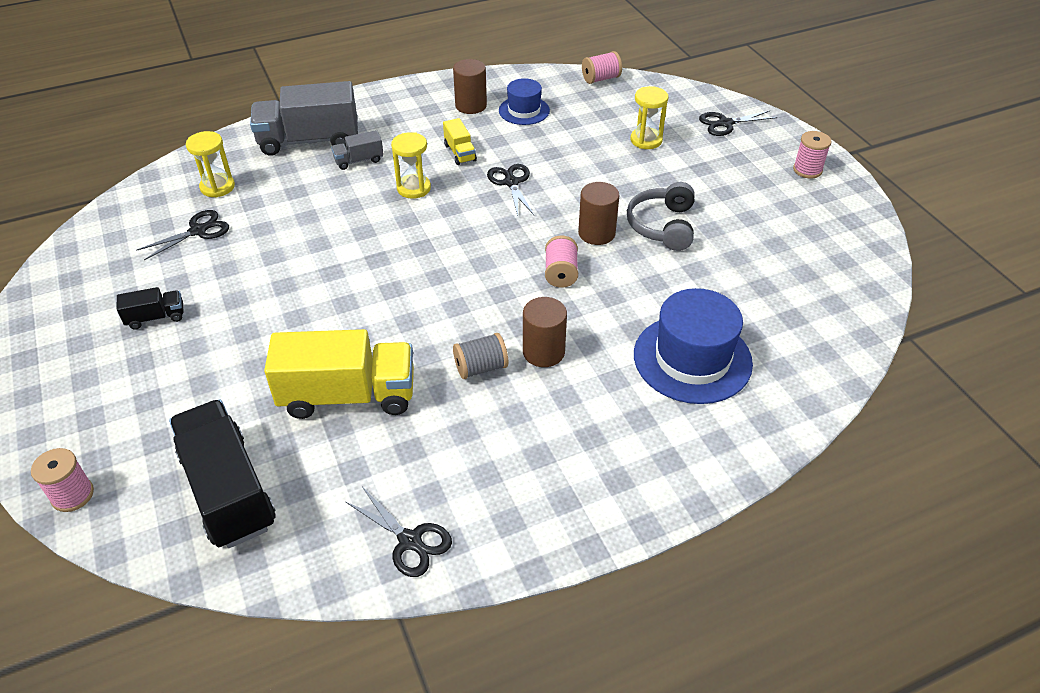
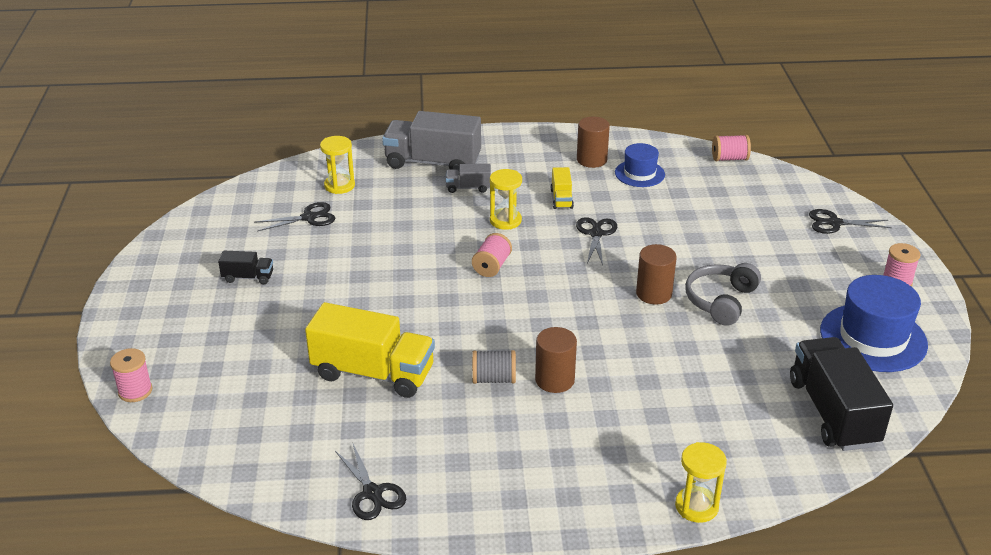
camera: 20 degrees right, 10 degrees down
(228, 491) = (249, 419): black truck -> black truck (833, 412)
(561, 273) = (603, 320): pink spool -> pink spool (492, 266)
(646, 140) = (745, 222): yellow hourglass -> yellow hourglass (696, 506)
(692, 359) = (688, 418): blue hat -> blue hat (873, 338)

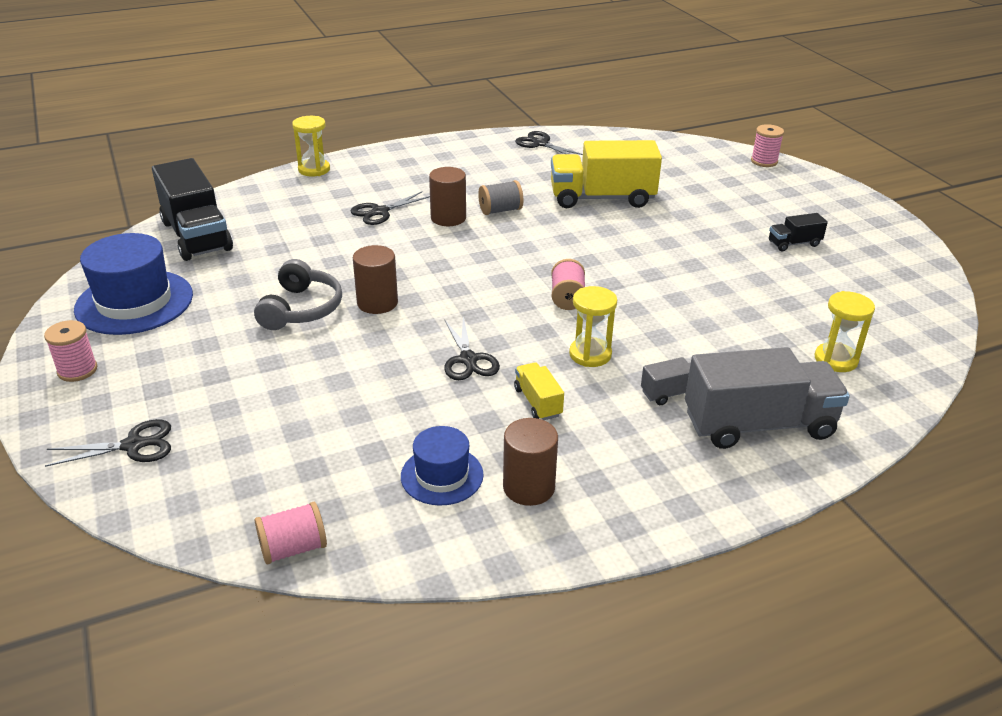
camera: 160 degrees right, 0 degrees up
(309, 217) = (817, 312): black scissors -> black scissors (380, 212)

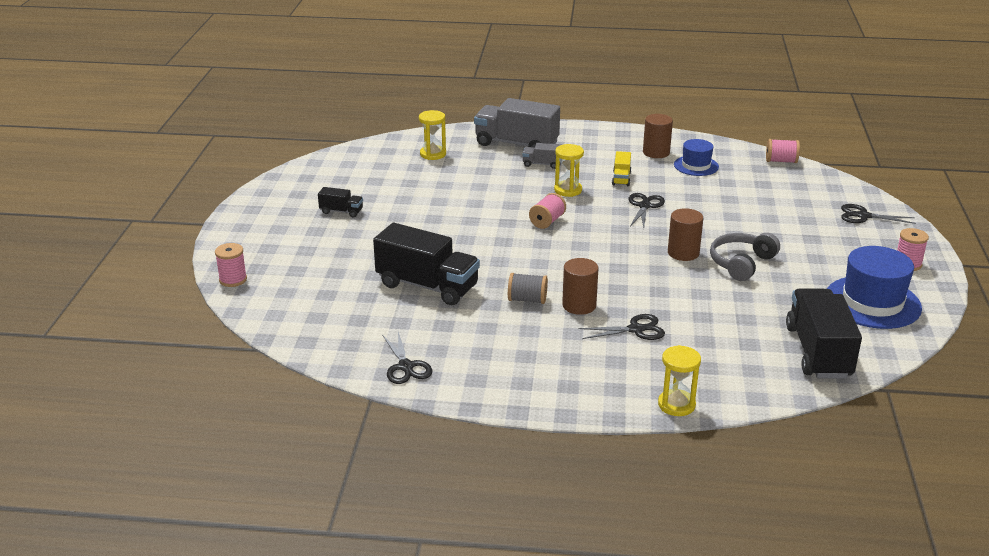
camera: 150 degrees left, 5 degrees down
(602, 198) = (427, 286): yellow truck -> black truck

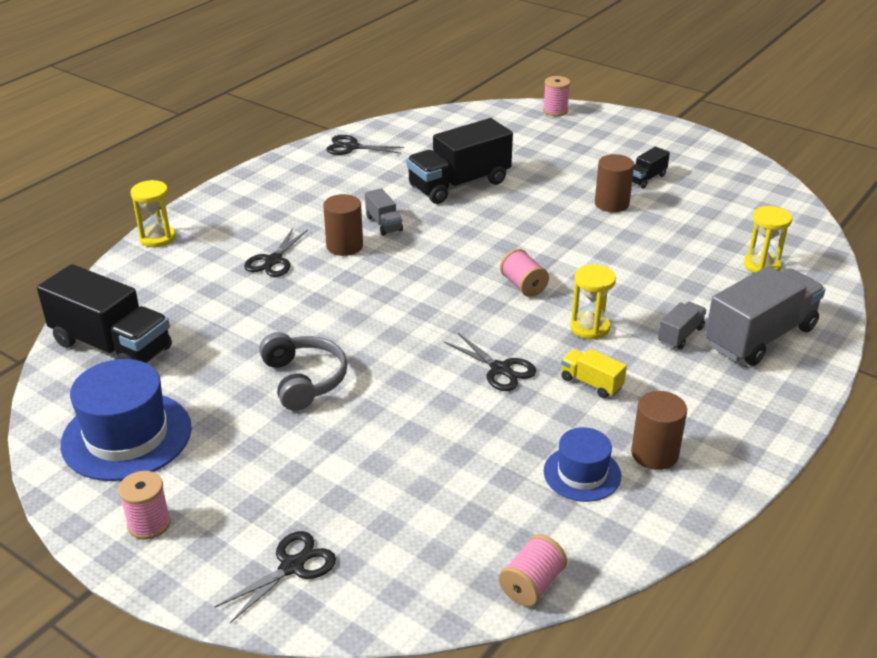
camera: 120 degrees right, 5 degrees up
(527, 300) = (384, 224): grey spool -> grey truck
(683, 253) = (368, 348): brown cylinder -> brown cylinder (611, 204)

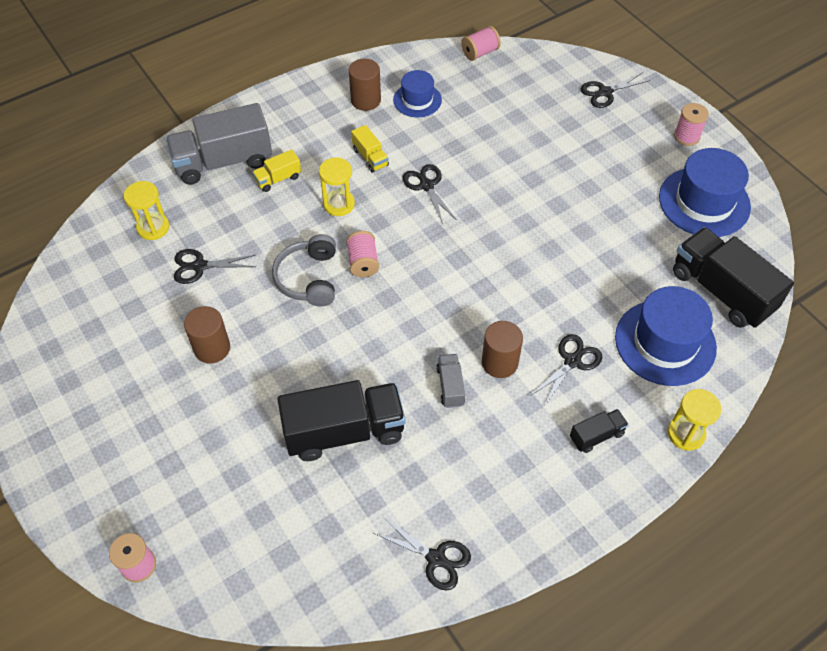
camera: 160 degrees left, 20 degrees up
(179, 292) = (665, 342): none -> blue hat
(304, 380) = (572, 215): grey headphones -> grey headphones (308, 278)
(646, 178) = (146, 379): black truck -> black truck (596, 436)
(680, 335) = (278, 179): grey truck -> yellow truck
(682, 248) = (199, 266): none -> black scissors

